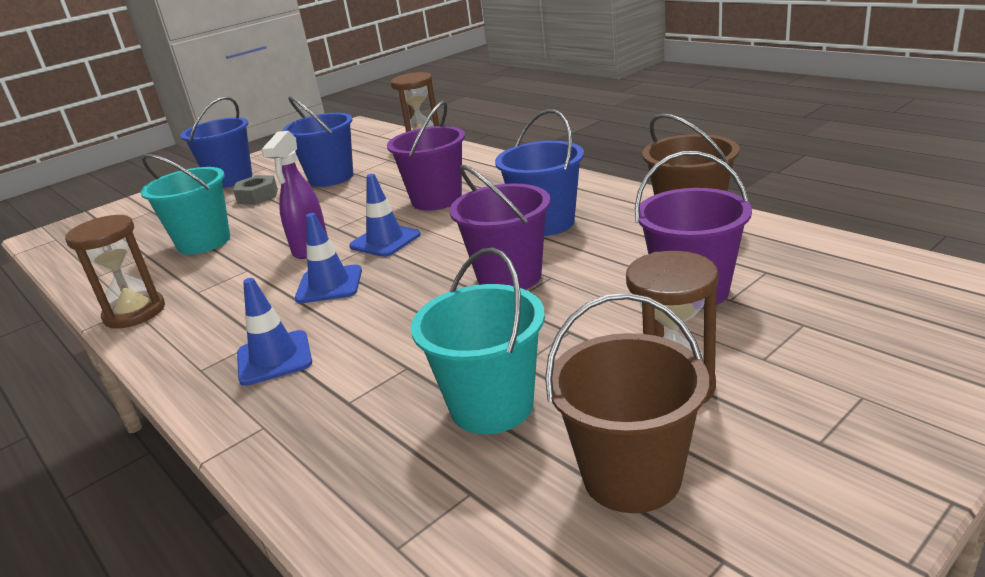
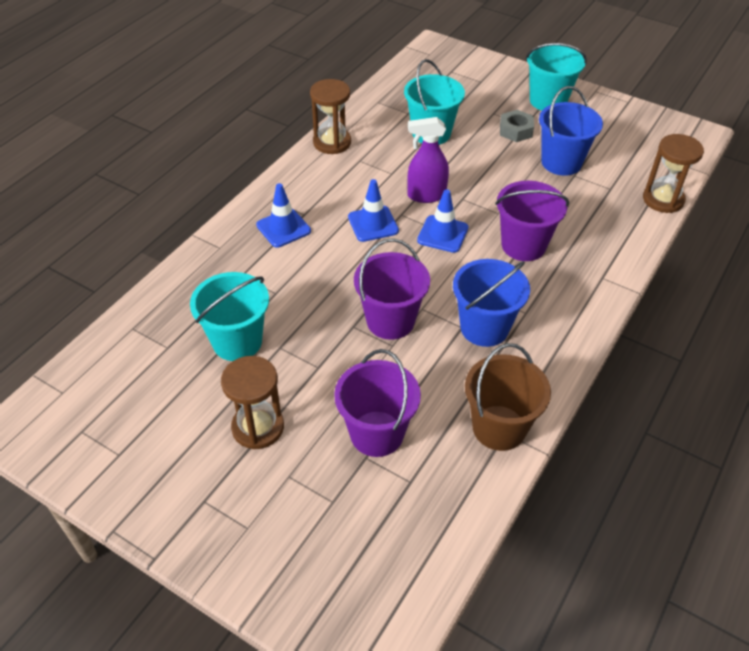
camera: 70 degrees right, 20 degrees up
(231, 179) = (548, 101): blue bucket -> turquoise bucket
(631, 476) = (177, 413): brown bucket -> none

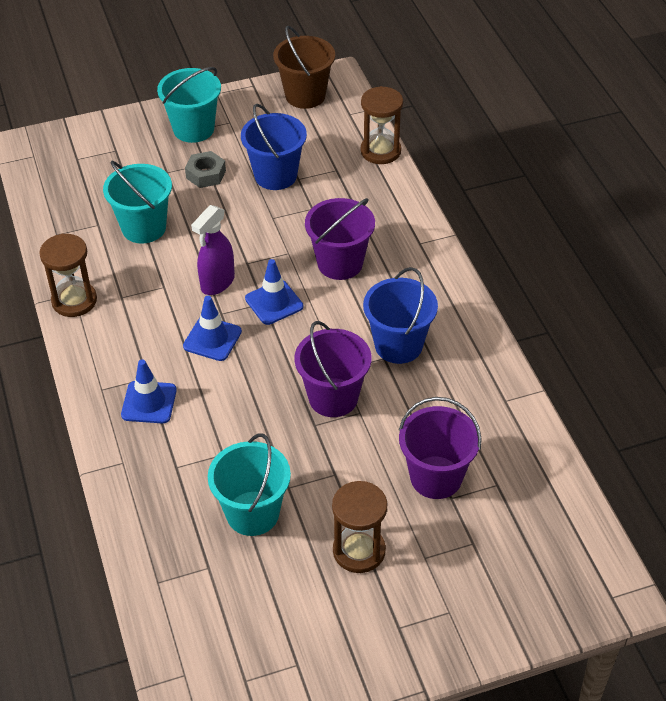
camera: 50 degrees left, 0 degrees up
(499, 428) = (497, 401): brown bucket -> brown bucket (305, 95)

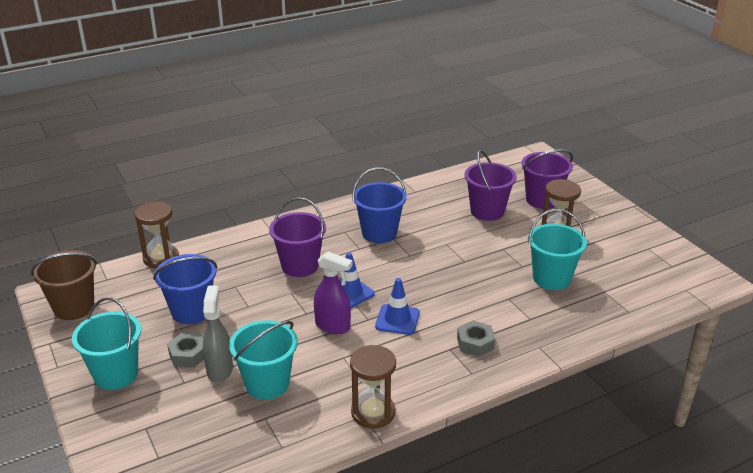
camera: 100 degrees left, 15 degrees down
(149, 402) = (475, 343): blue traffic cone -> grey nut
(175, 195) = (220, 370): none -> grey spray bottle
(333, 397) = (437, 255): purple bucket -> purple bucket (542, 200)

